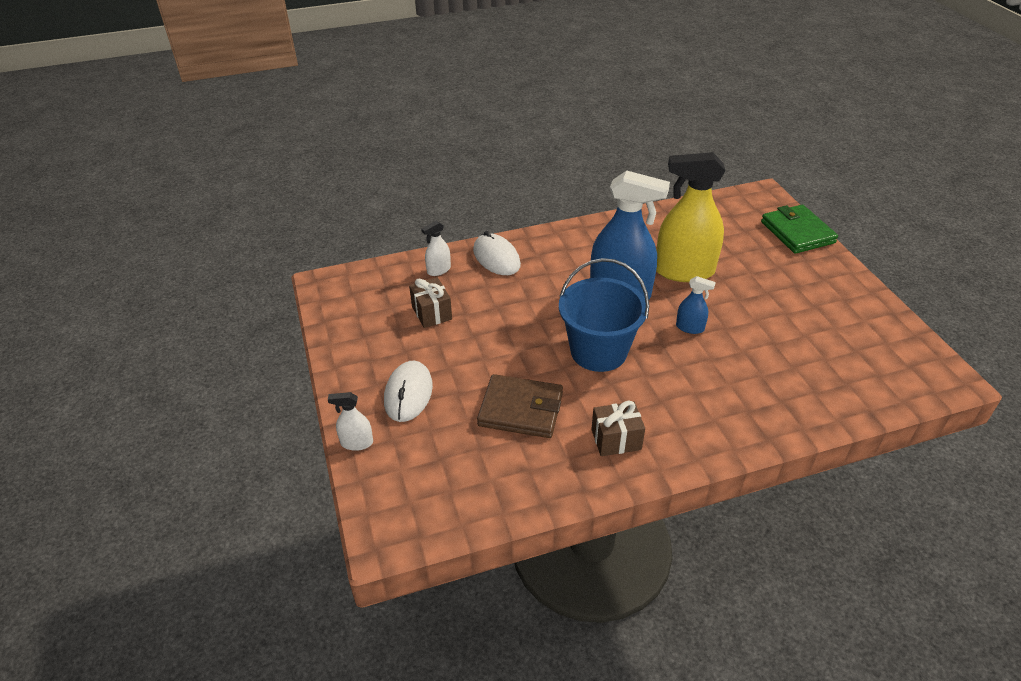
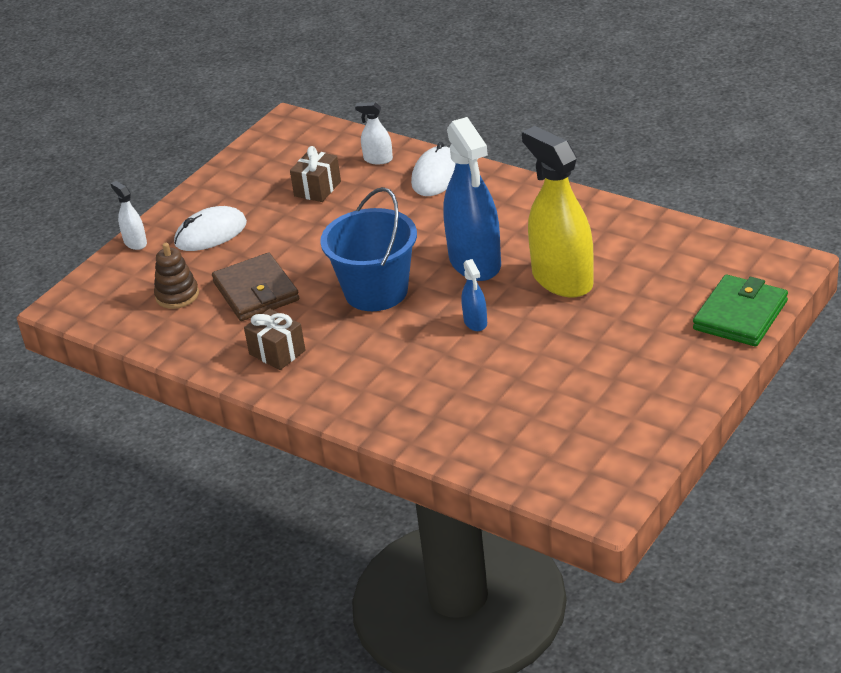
camera: 55 degrees right, 5 degrees down
(467, 456) = (177, 295): none -> brown stacking toy

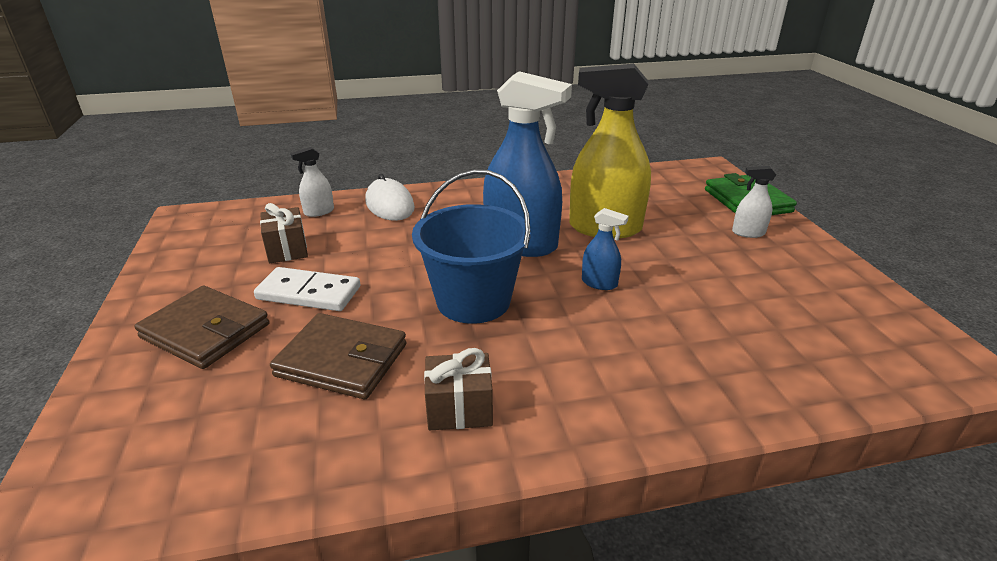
camera: 50 degrees left, 5 degrees down
(135, 243) = (98, 385): white spray bottle -> white spray bottle (748, 233)
(177, 295) = (236, 415): brown stacking toy -> none
(211, 233) = (205, 331): white mouse -> brown wallet
(290, 234) = (308, 293): none -> white domino

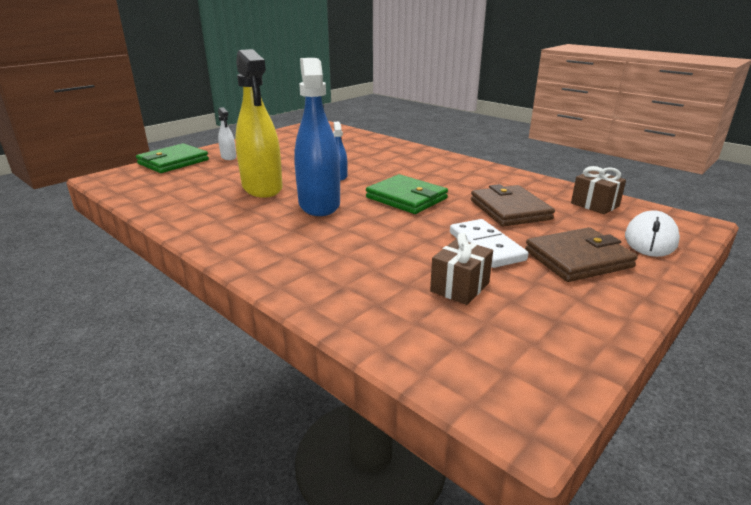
camera: 125 degrees left, 5 degrees down
(205, 331) = (578, 259): brown wallet -> brown wallet turned 75 degrees clockwise
(319, 212) = (377, 312): white spray bottle -> none
(390, 205) = (313, 278): white mouse -> white mouse (650, 239)
(459, 409) = (483, 178): brown gift -> brown gift (594, 205)
(473, 301) = (406, 198): blue bucket -> green wallet

